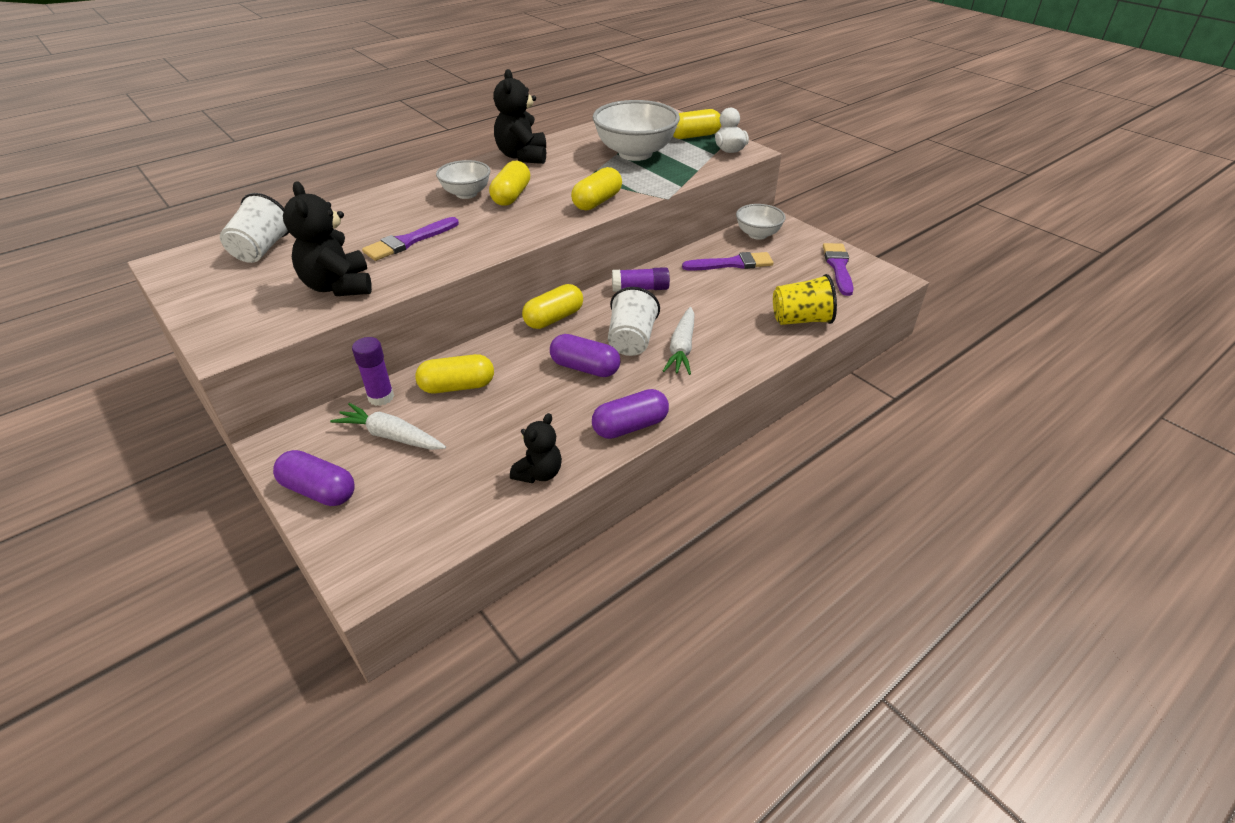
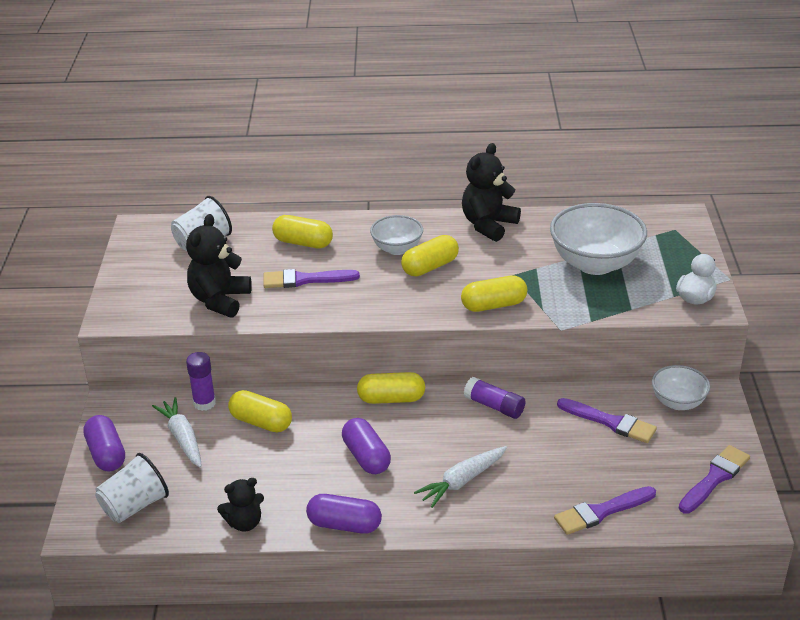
camera: 40 degrees right, 5 degrees down
(631, 341) = (429, 452): white cup -> white cup (134, 506)
(694, 136) = (682, 265): yellow capsule -> yellow capsule (303, 243)
(800, 320) = (601, 512): yellow cup -> purple brush

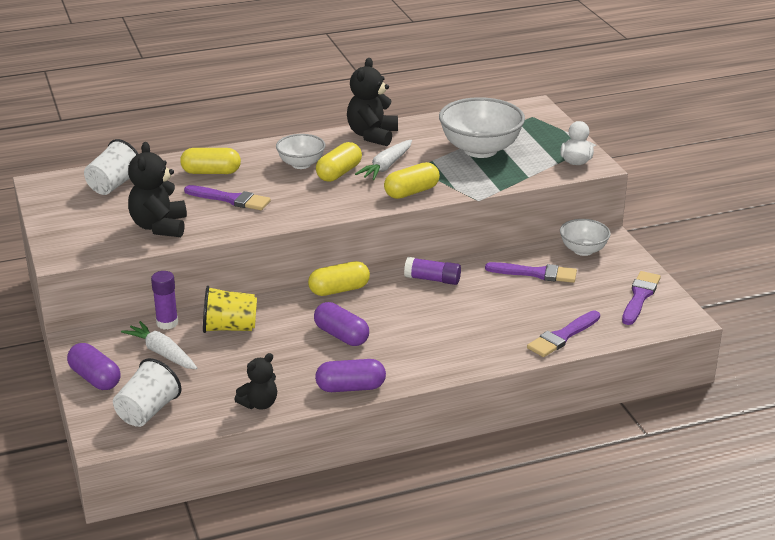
camera: 20 degrees left, 5 degrees down
(261, 422) = (230, 328): yellow capsule -> yellow cup
(305, 280) = (231, 199): purple brush -> purple brush turned 135 degrees counterclockwise
(462, 481) = (435, 337): white carrot -> white carrot (386, 166)

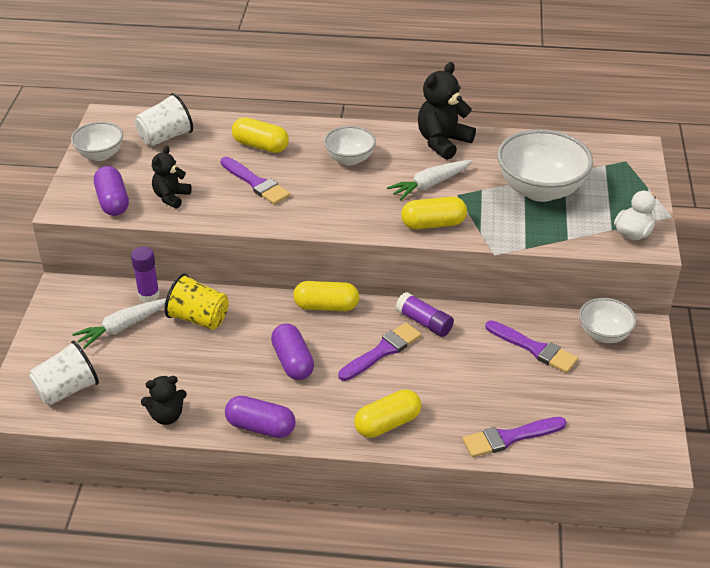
camera: 25 degrees right, 10 degrees up
(60, 212) = (100, 155): none -> white bowl
(95, 378) = (49, 336): purple capsule -> purple capsule (113, 201)
(159, 227) = (171, 197): black teddy bear -> black teddy bear, size x0.62
(162, 353) = (122, 327): white carrot -> white carrot turned 105 degrees counterclockwise
(339, 173) = (378, 180): yellow capsule -> yellow capsule (387, 424)
(640, 296) = (627, 414): purple brush -> purple brush (382, 351)

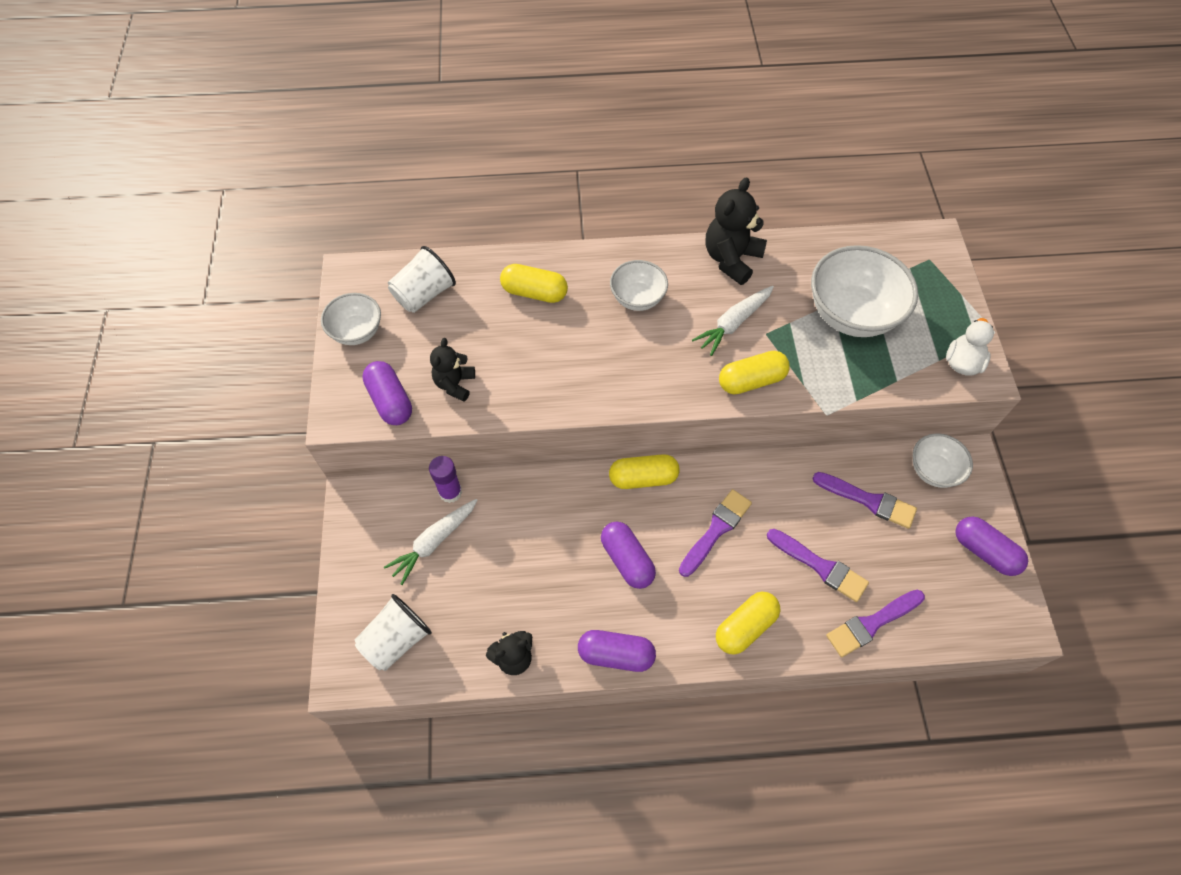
camera: 10 degrees left, 20 degrees up
(199, 318) = (513, 516): yellow cup -> none
(256, 183) = (544, 349): purple brush -> purple brush (820, 566)
(424, 322) = (749, 483): purple glue stick -> none
(636, 399) = (984, 551): none -> purple capsule

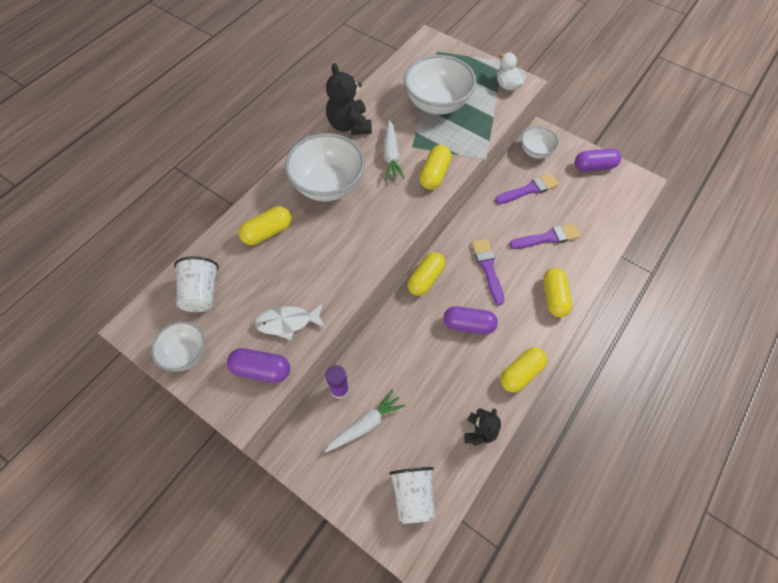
camera: 50 degrees left, 0 degrees up
(434, 542) = (365, 424): white carrot -> white carrot turned 120 degrees counterclockwise
(455, 384) = (287, 322): black teddy bear -> white fish
(616, 654) = (521, 373): purple capsule -> yellow capsule
(637, 298) = (328, 185): white bowl -> white bowl, size x1.76
(871, 623) = (595, 240): purple brush -> none

